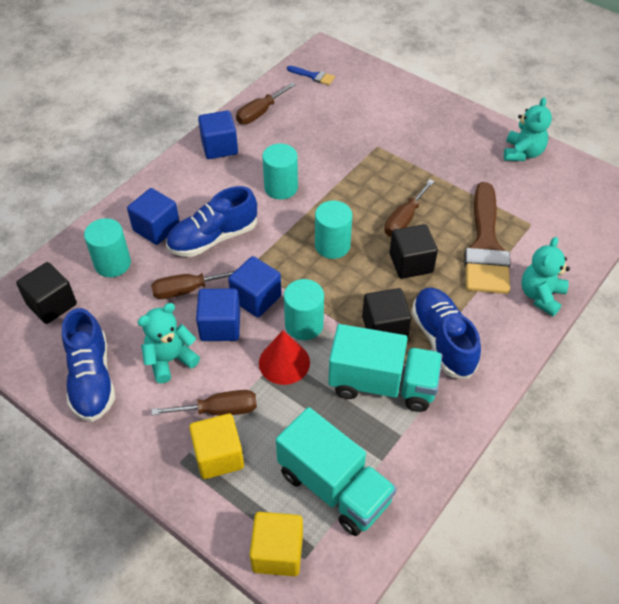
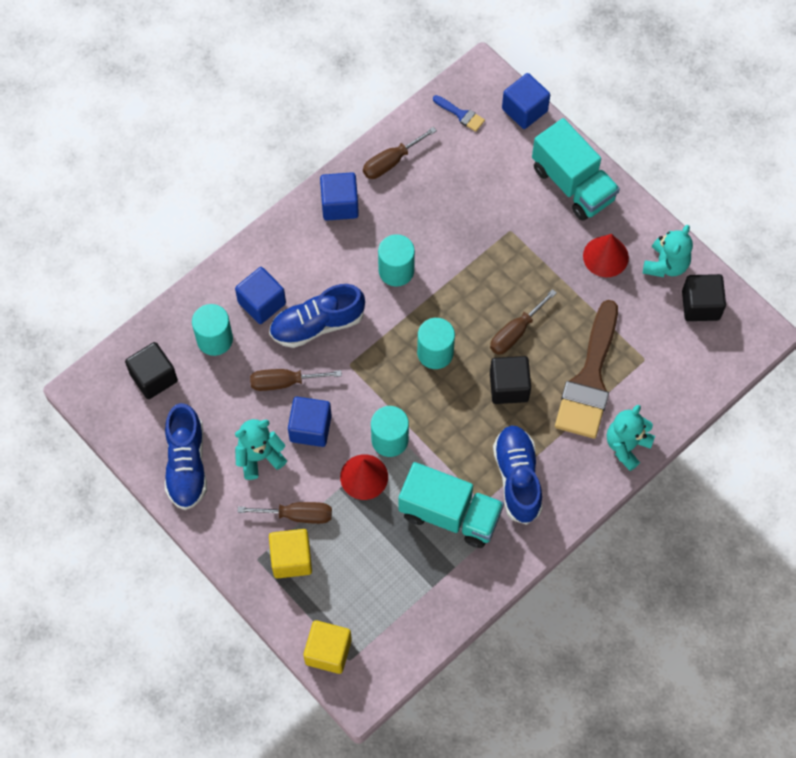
camera: 10 degrees right, 15 degrees up
(256, 298) = (349, 402): blue cube -> blue cube (524, 110)
(334, 487) = (386, 604): turquoise truck -> turquoise truck (573, 184)
(384, 328) = (465, 456): black cube -> black cube (700, 305)
(467, 154) = (605, 256): none -> red cone

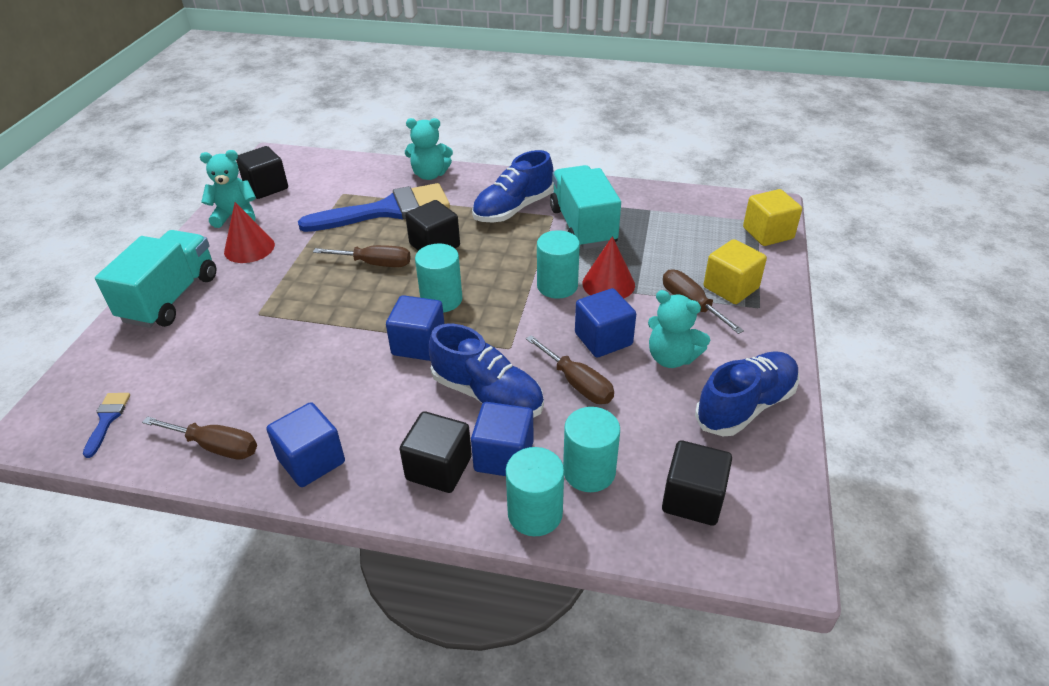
camera: 125 degrees left, 25 degrees down
(281, 265) = (439, 468): none -> black cube
(396, 270) = (369, 369): turquoise cylinder -> turquoise cylinder (535, 513)
(524, 110) = (78, 371): blue cube -> blue cube (418, 344)
(589, 379) = (387, 210): brown brush -> blue brush

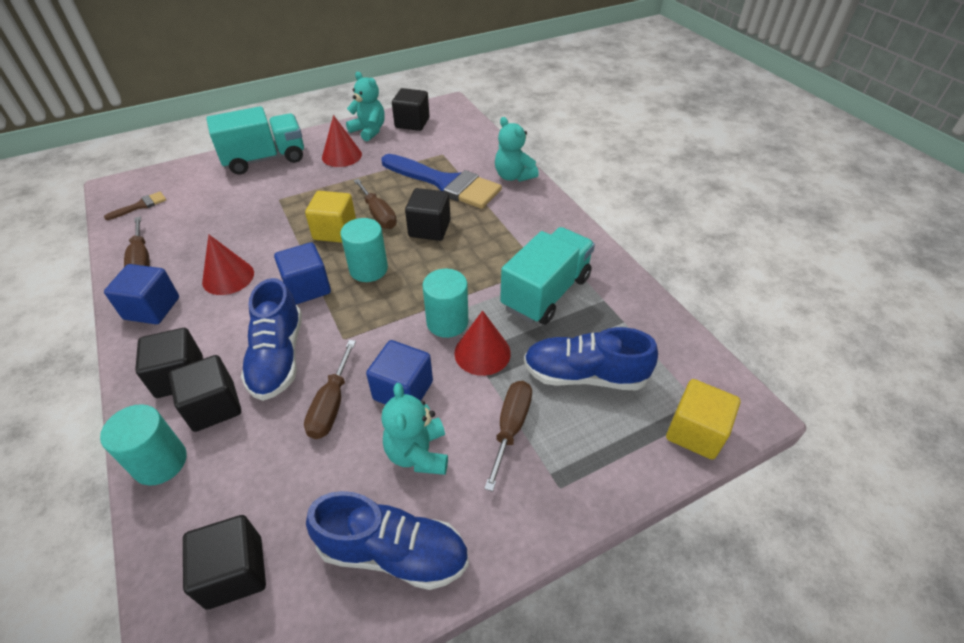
camera: 50 degrees right, 5 degrees up
(107, 419) = (140, 206): blue brush -> brown brush
(334, 390) = (228, 277): none -> red cone
(504, 456) = (214, 406): blue cube -> black cube
(513, 209) = (522, 241): blue shoe -> blue shoe (584, 375)
(589, 471) = (227, 472): turquoise cylinder -> none
(731, 288) = (567, 446): yellow cube -> yellow cube (335, 231)

